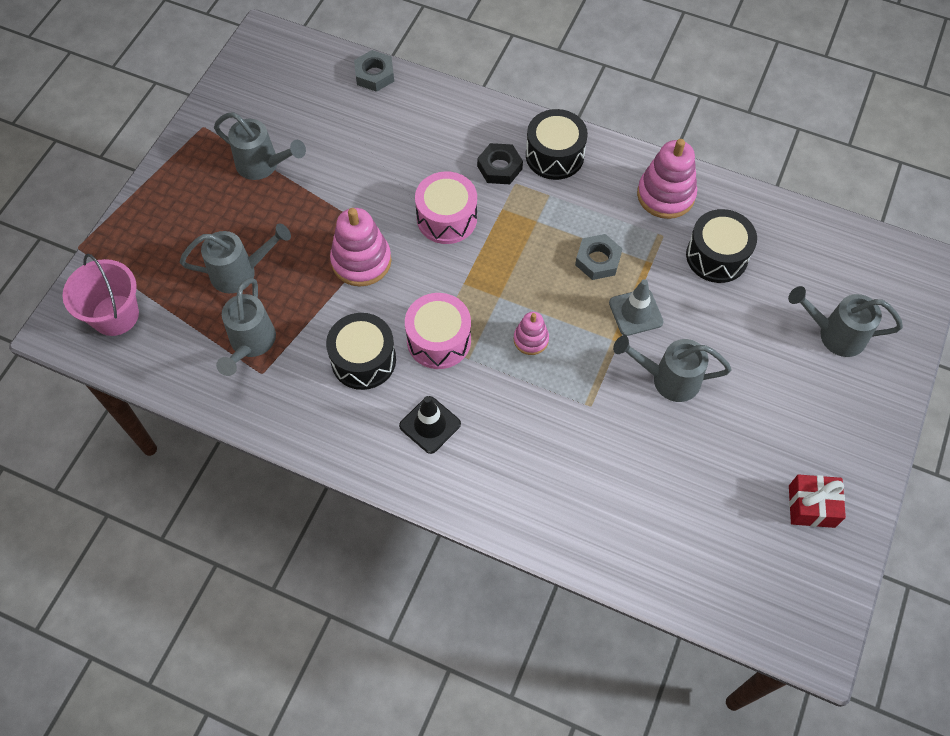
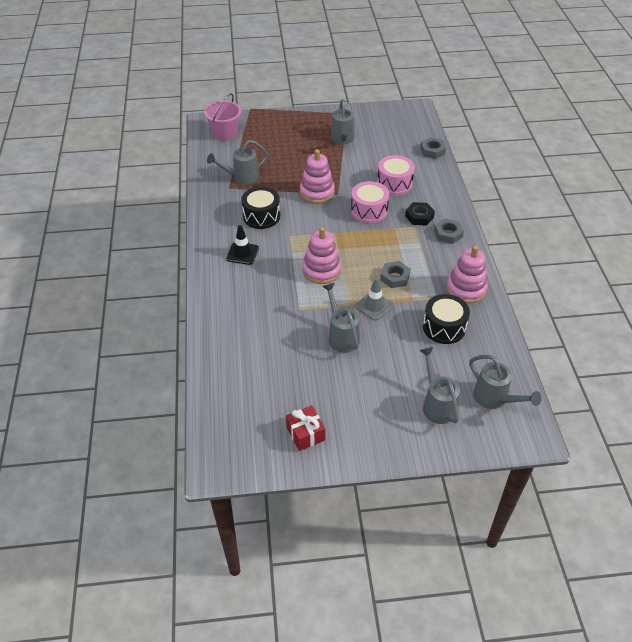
camera: 60 degrees right, 15 degrees down
(240, 272) = (277, 158): grey watering can -> grey watering can (495, 399)
(439, 340) = (293, 237): pink drum -> pink drum (394, 183)
(531, 339) = (321, 270): pink stacking toy -> pink stacking toy, size x1.77
(554, 155) = (448, 234): black drum -> grey nut

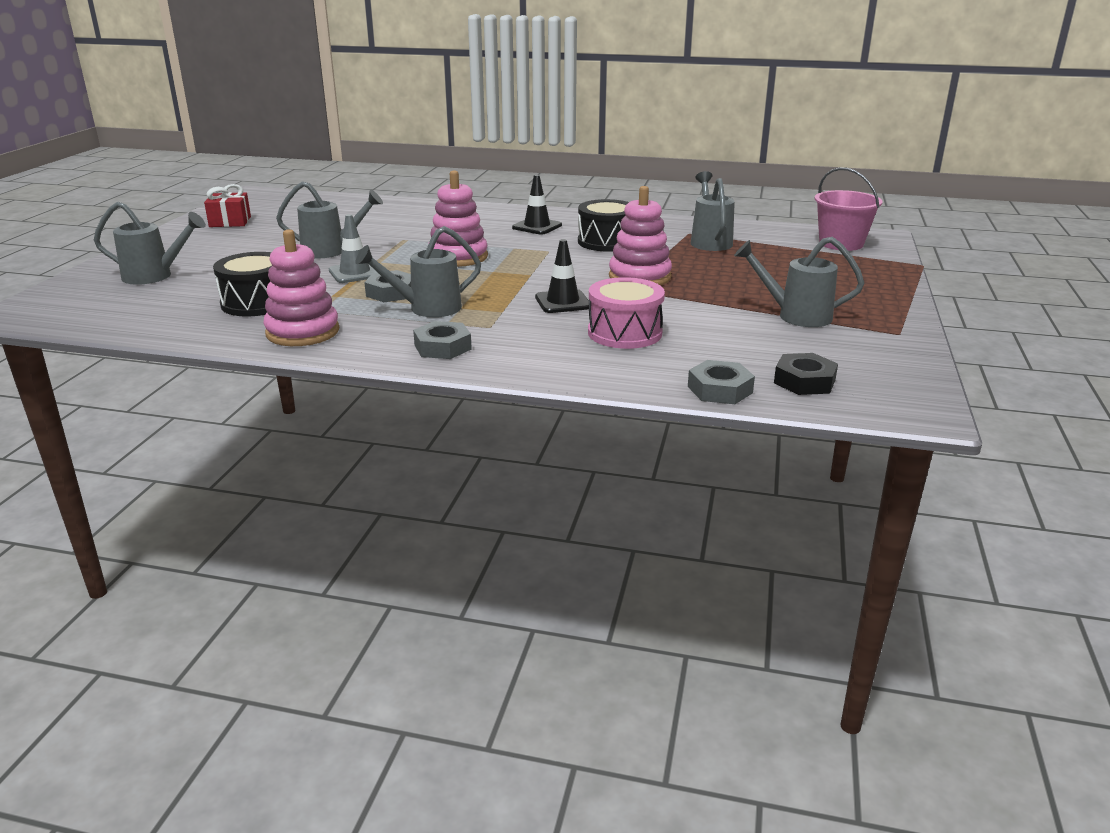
camera: 110 degrees right, 20 degrees down
(369, 210) = (563, 302): pink drum -> black traffic cone
(419, 216) = (512, 334): black nut -> black nut (804, 381)
(495, 399) = (101, 306): grey watering can -> grey watering can (427, 308)

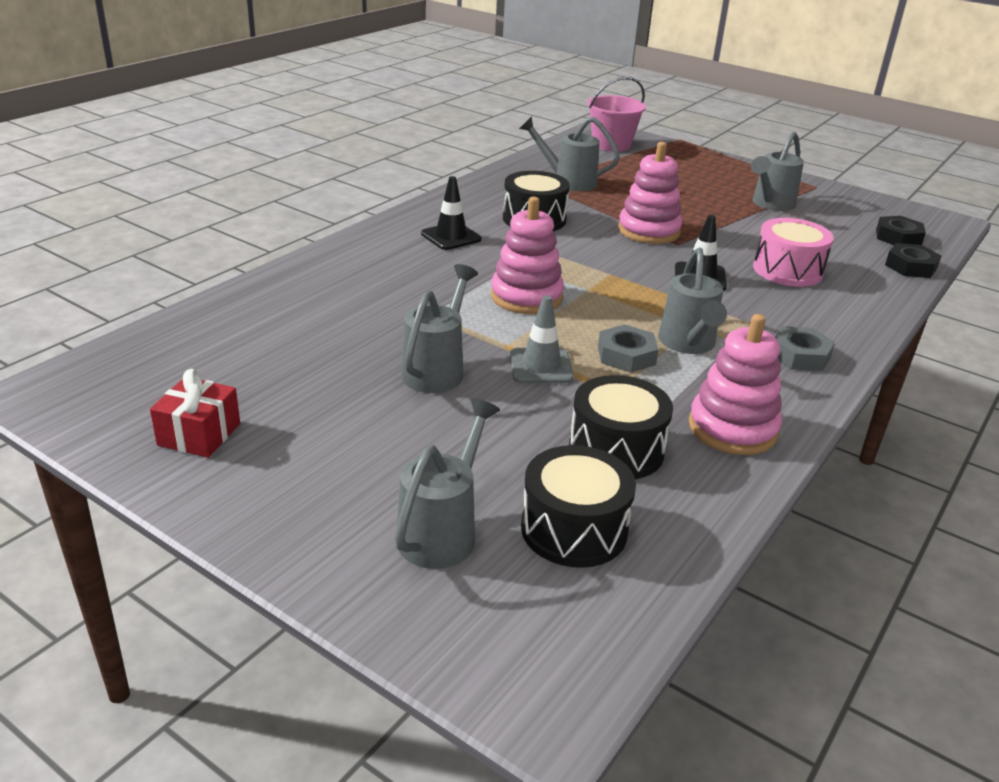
camera: 70 degrees left, 5 degrees up
(163, 302) = (574, 529): none -> black drum
(720, 389) = (911, 267): grey nut -> black nut

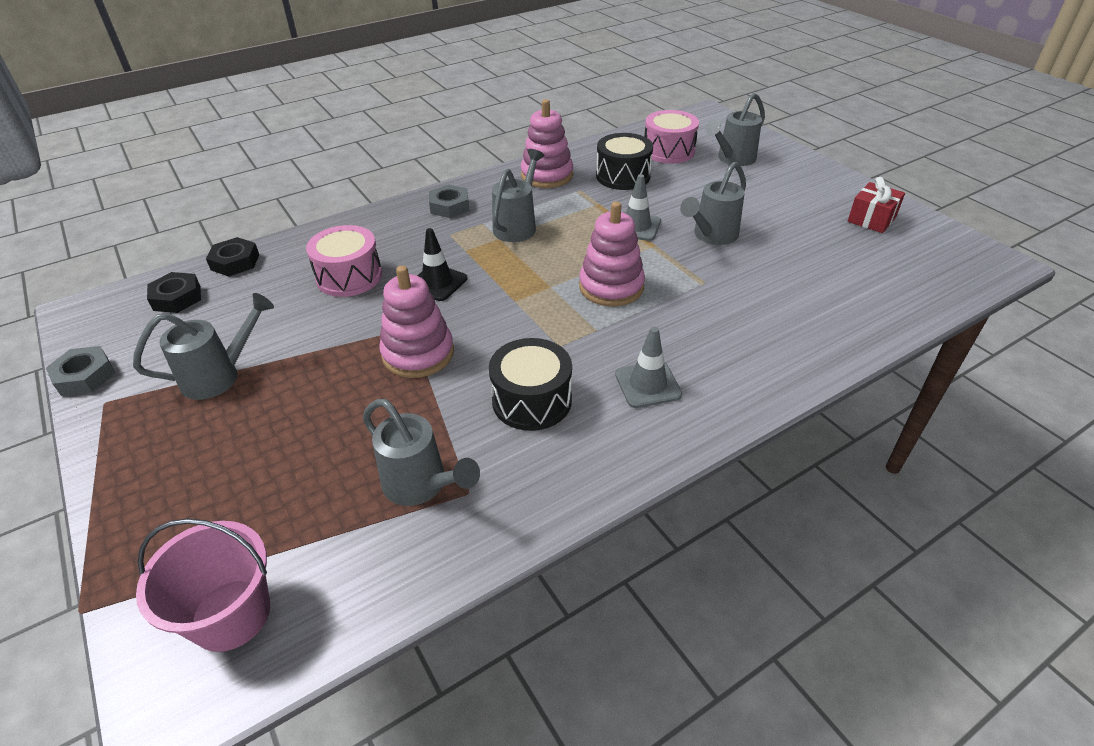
camera: 155 degrees left, 10 degrees up
(451, 237) = (648, 384): black traffic cone -> grey traffic cone
(574, 529) = (668, 151): black drum -> pink drum
(626, 355) = (570, 225): grey nut -> grey nut (85, 376)

